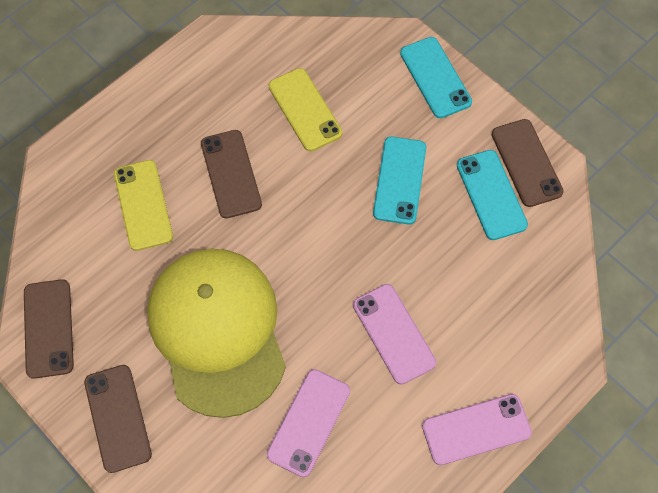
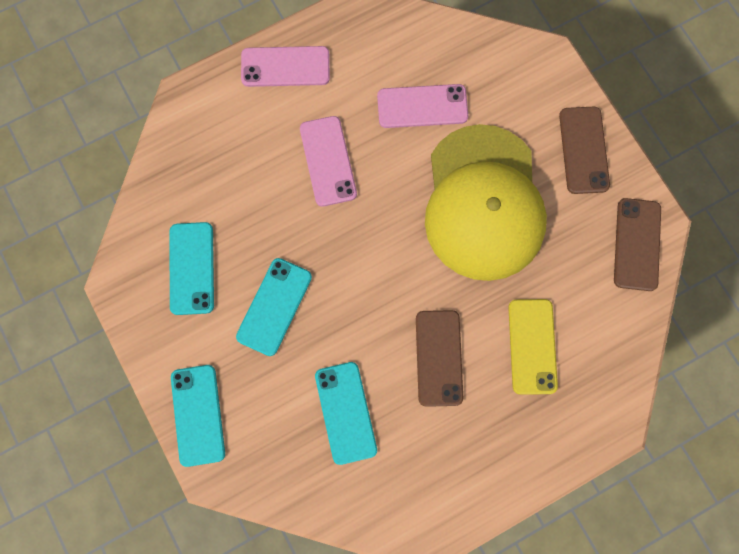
camera: 165 degrees left, 10 degrees up
(305, 110) = (346, 412): yellow phone -> turquoise phone
(308, 422) = (422, 106): pink phone -> pink phone turned 45 degrees clockwise
(526, 163) = (144, 292): brown phone -> none

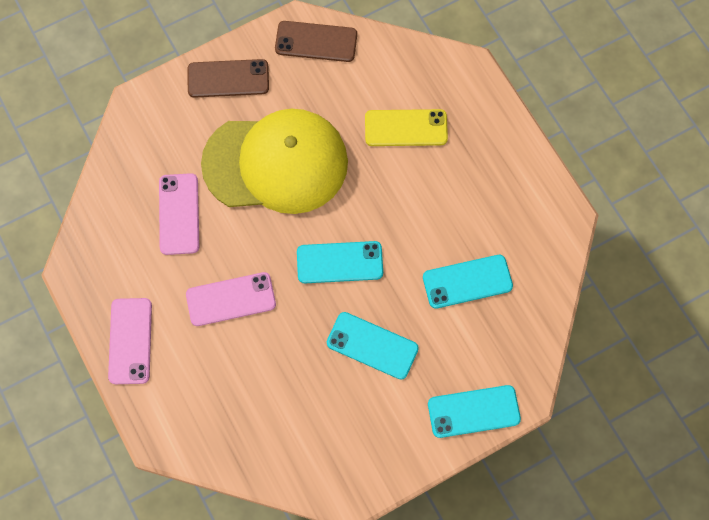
camera: 90 degrees left, 5 degrees down
(192, 268) = (335, 423): turquoise phone -> turquoise phone (339, 262)
(439, 358) = (417, 203): brown phone -> none

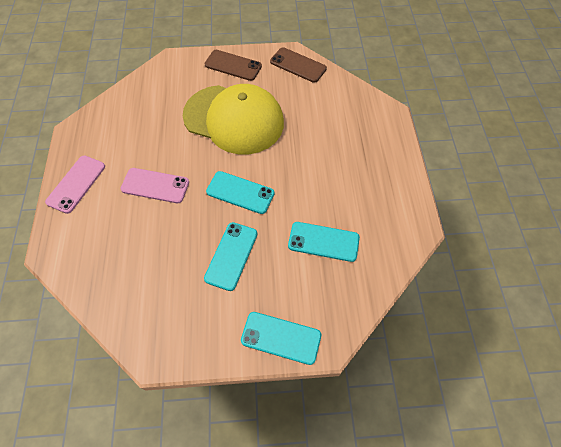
camera: 25 degrees right, 10 degrees down
(179, 214) = (156, 124): pink phone -> none
(372, 345) = (231, 256): turquoise phone -> turquoise phone turned 60 degrees clockwise
(406, 128) = (330, 130): yellow phone -> none

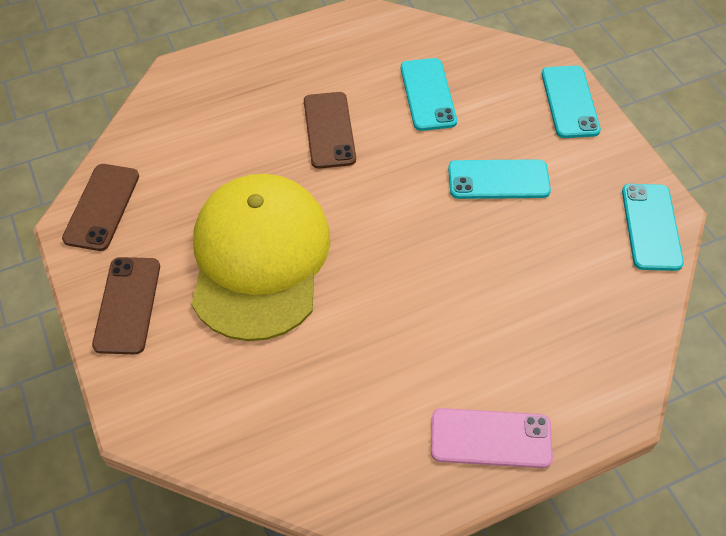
camera: 110 degrees left, 5 degrees down
(155, 185) = (437, 316): pink phone -> none
(240, 192) = (397, 202): turquoise phone -> turquoise phone (651, 227)
(312, 175) = (329, 130): none -> brown phone

